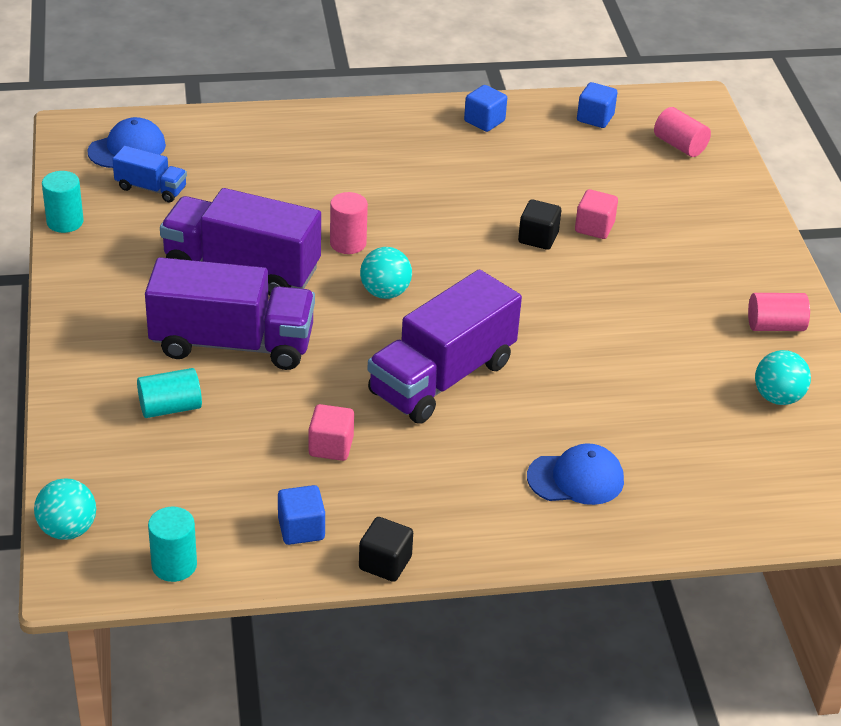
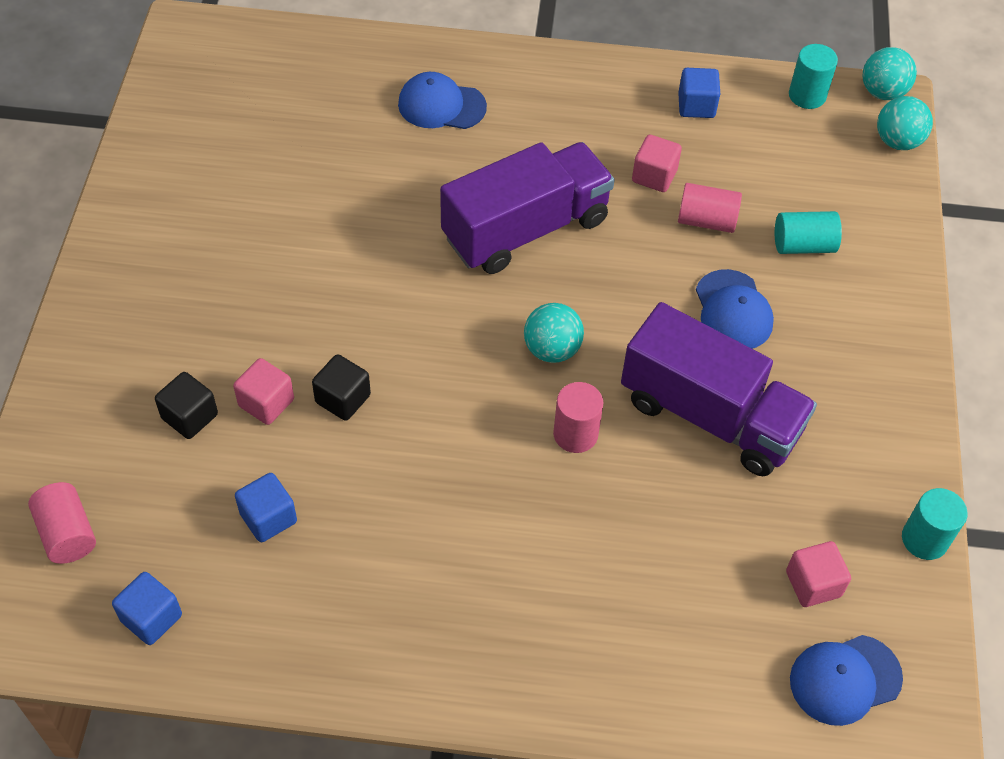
camera: 165 degrees left, 15 degrees up
(151, 188) = (813, 584): blue truck -> pink cube
(232, 344) = (733, 311): purple truck -> blue cap
(385, 563) = (632, 66): black cube -> black cube (190, 416)
(484, 121) = (316, 642): blue cube -> blue cube (268, 518)
(775, 326) = (150, 226): pink cylinder -> pink cylinder (706, 221)
(777, 397) = (206, 147): turquoise ball -> turquoise ball (882, 92)

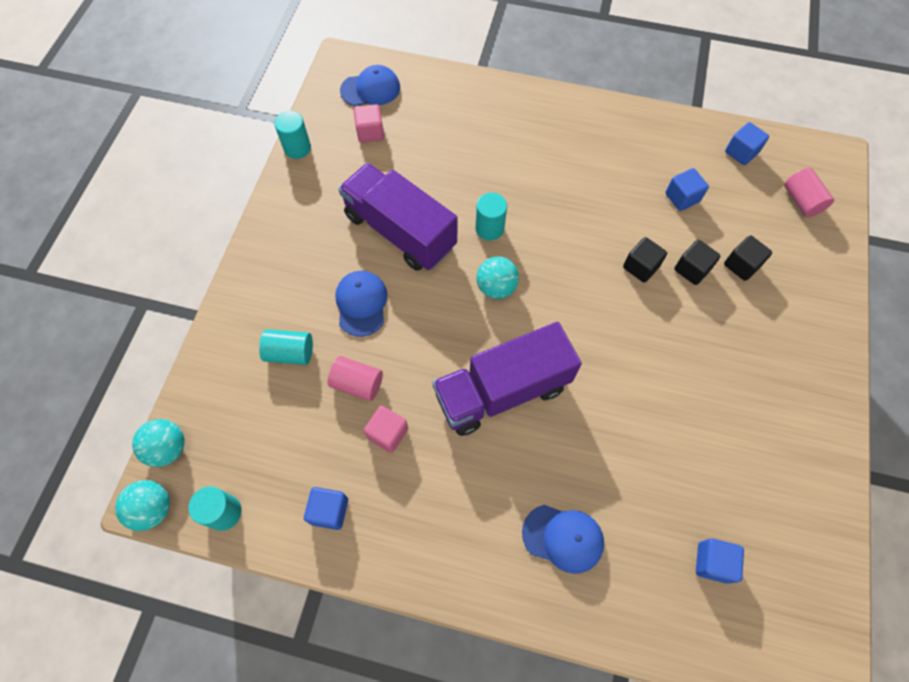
camera: 170 degrees left, 10 degrees up
(266, 403) = (692, 269): pink cube -> black cube
(282, 100) = (712, 562): none -> blue cube
(575, 434) = (489, 228): pink cylinder -> turquoise cylinder

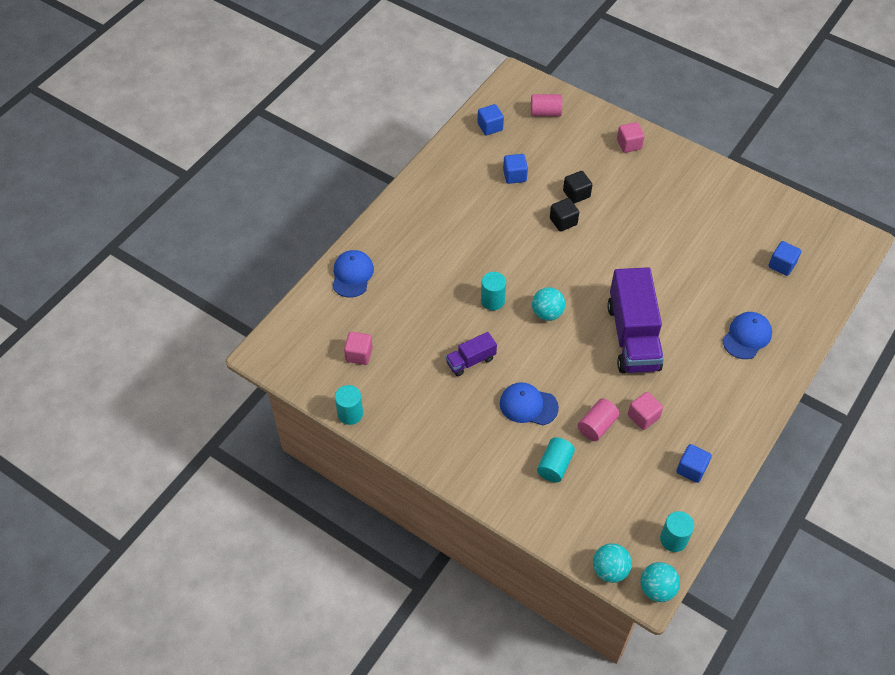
camera: 70 degrees left, 10 degrees down
(370, 89) = (309, 341): blue cap -> blue cap (352, 275)
(400, 231) = (470, 361): purple truck -> purple truck, size x0.49
(741, 265) = (583, 166): black cube -> none
(810, 307) = (629, 144): none -> pink cube

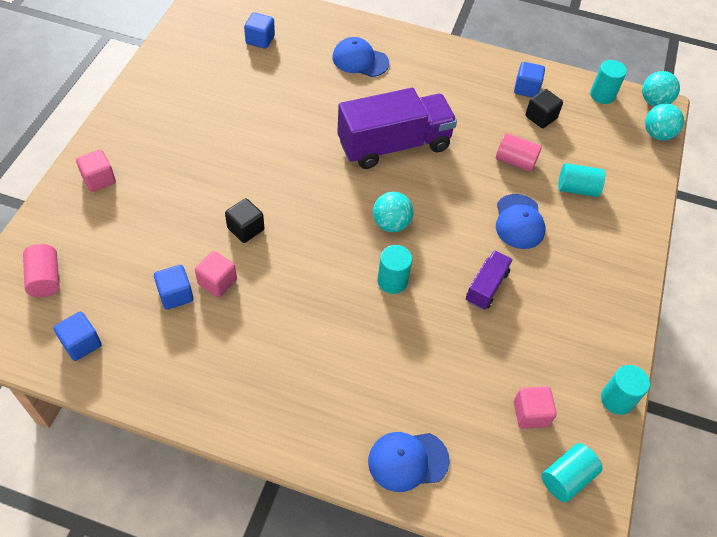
camera: 110 degrees left, 0 degrees up
(307, 360) = (566, 478): none -> turquoise cylinder
(470, 361) = (486, 287): purple truck -> purple truck turned 105 degrees counterclockwise
(576, 194) = (196, 222): black cube -> black cube (540, 117)
(643, 417) = (487, 127): pink cube -> pink cube (217, 282)

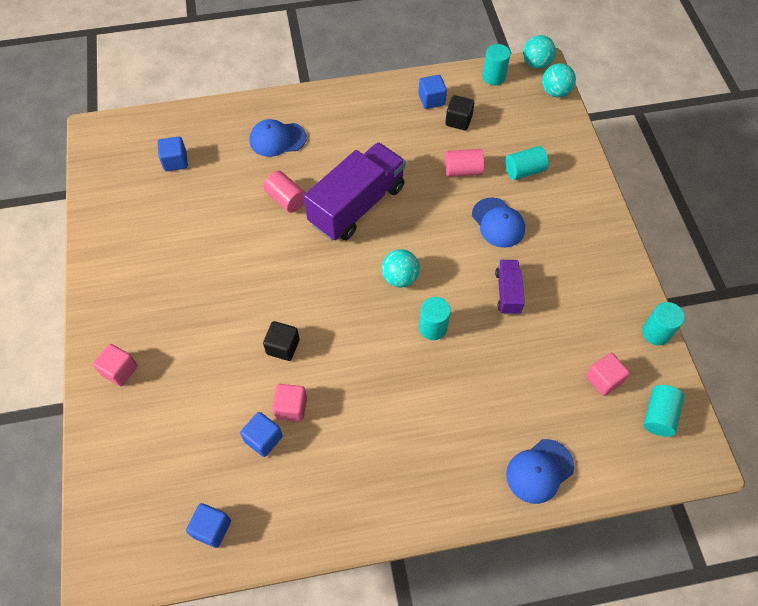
camera: 25 degrees left, 5 degrees up
(45, 279) = (137, 489): pink cylinder -> pink cylinder (286, 199)

